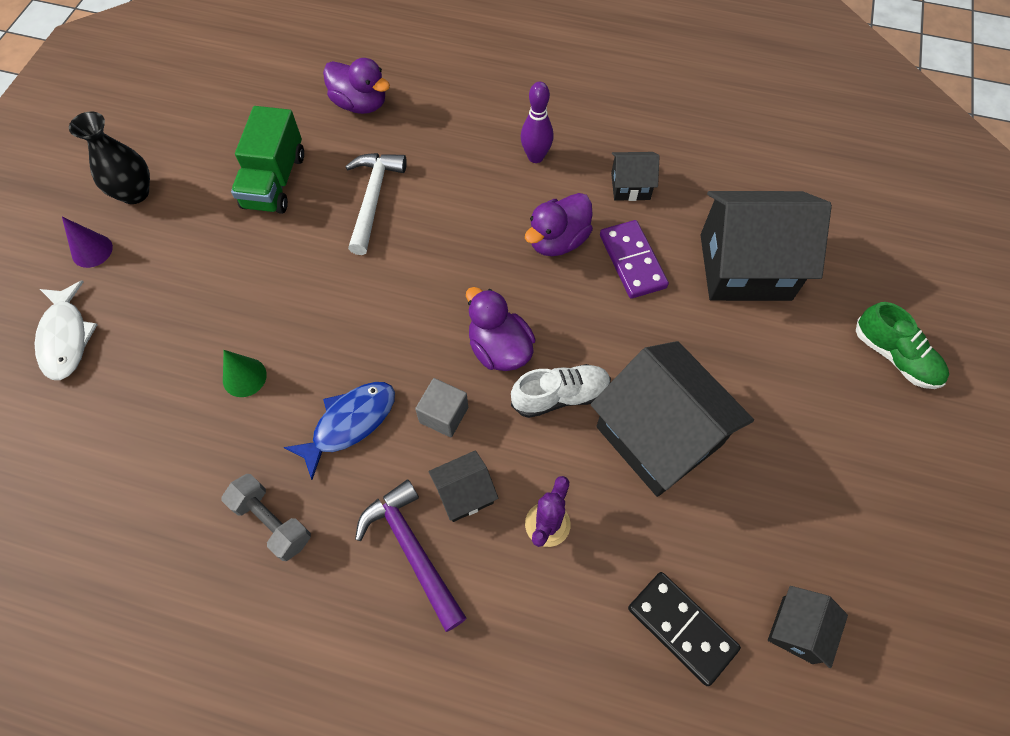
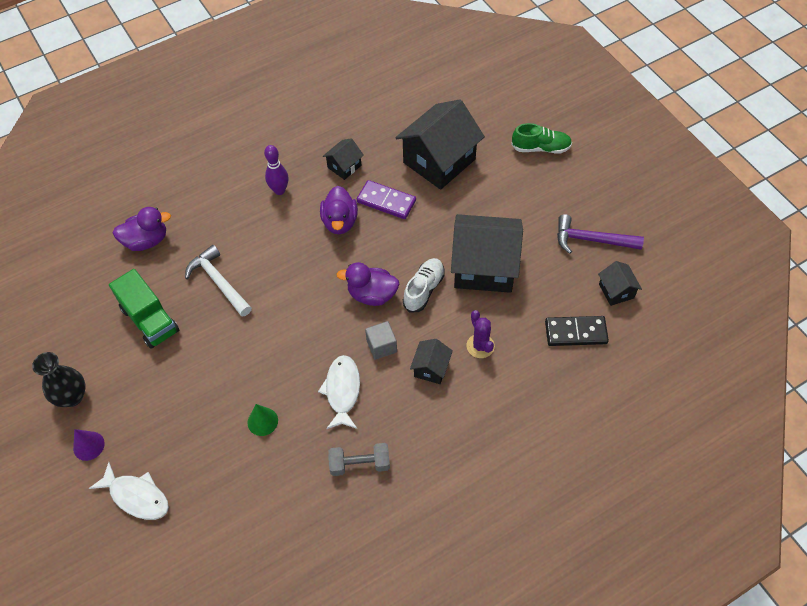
camera: 45 degrees left, 5 degrees down
(350, 423) = (342, 391): blue fish -> white fish
(412, 550) = (436, 412): purple hammer -> purple hammer (591, 240)

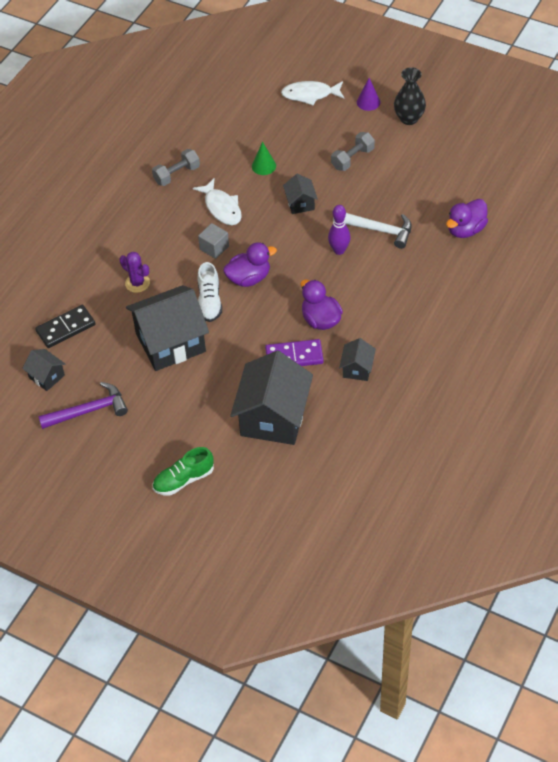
camera: 150 degrees right, 5 degrees down
(150, 320) = (404, 183): green truck -> none
(170, 378) = (352, 158): none -> grey dumbbell
(279, 190) = (395, 320): purple bowling pin -> purple bowling pin (339, 250)
(431, 368) = (166, 251): black house -> black house (300, 203)

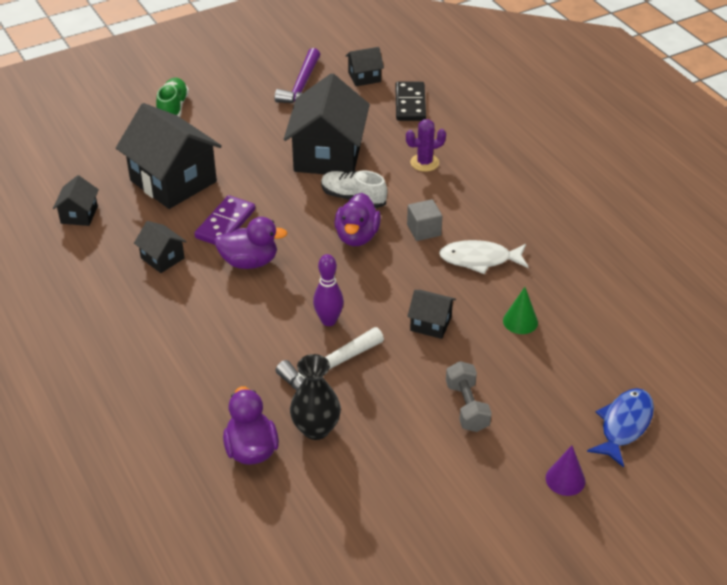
camera: 120 degrees right, 10 degrees down
(177, 174) = (563, 247): grey dumbbell -> none
(310, 95) = (624, 425): white fish -> blue fish
(356, 449) = (79, 215): none -> black house
(409, 118) = (497, 506): black vase -> black vase (316, 429)

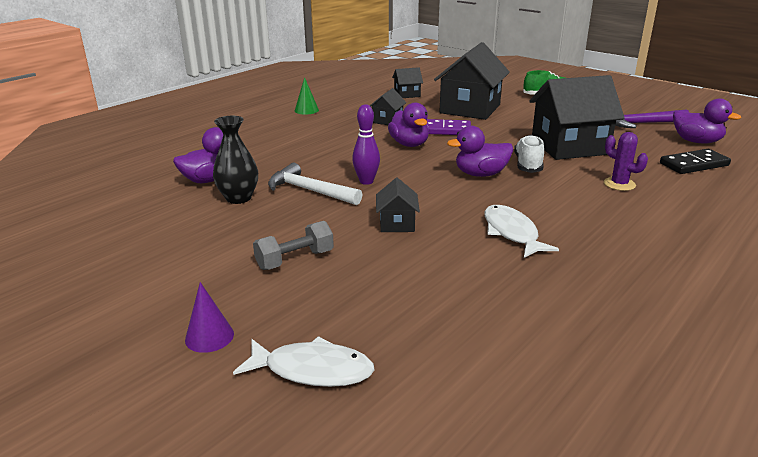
camera: 70 degrees right, 15 degrees down
(364, 77) = (696, 141): black house -> purple duck
(424, 230) = (523, 199): grey cube -> none
(520, 321) = (439, 270): green cone -> green cone (306, 110)
(624, 425) = (312, 370): blue fish -> white fish

